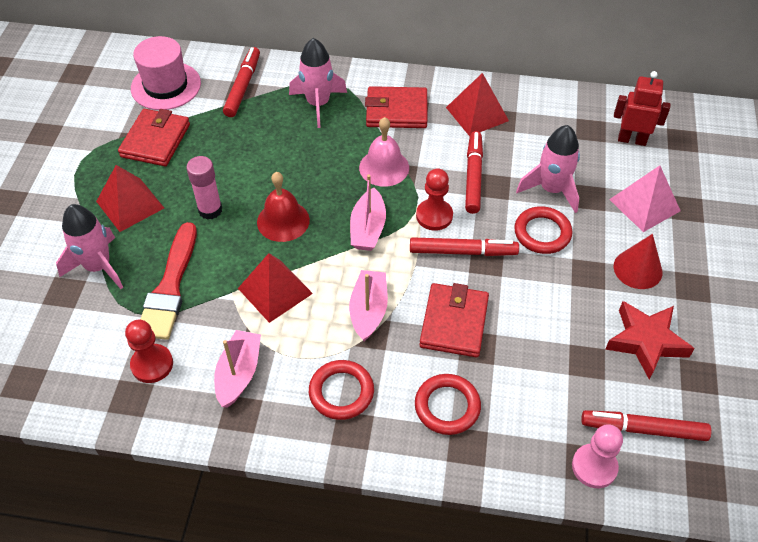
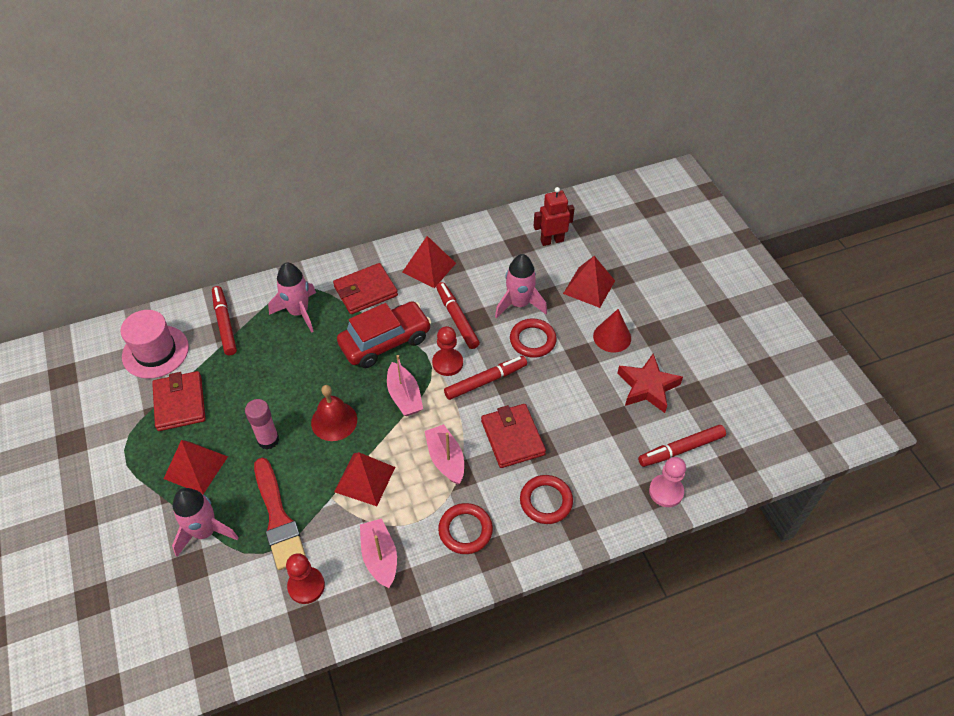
camera: 30 degrees left, 0 degrees up
(384, 167) = (385, 341): pink bell -> red car
(644, 205) = (589, 287): pink pyramid -> red pyramid

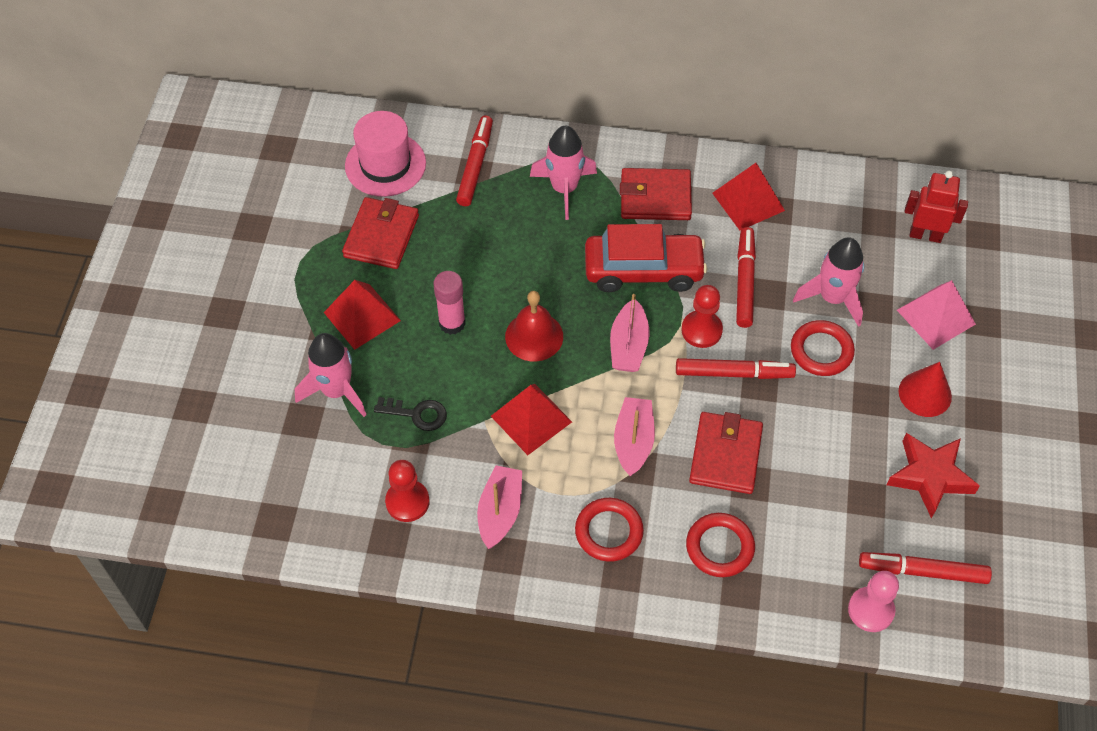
camera: 30 degrees right, 5 degrees up
(278, 517) = (417, 414): red brush -> black key
(589, 287) = (935, 317): red pyramid -> pink pyramid

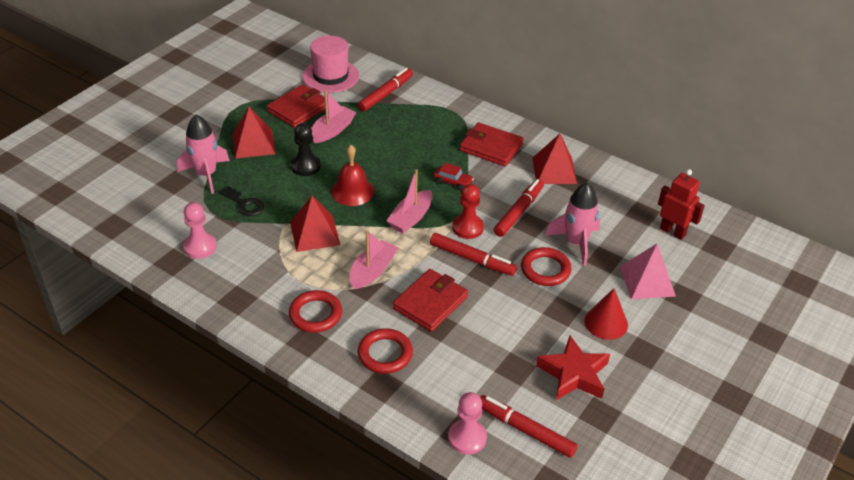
camera: 25 degrees right, 15 degrees down
(407, 502) = (200, 247): red pawn -> pink pawn
(452, 323) = (305, 166): pink glue stick -> black pawn
(500, 512) = (253, 275): pink boat -> pink boat (332, 130)
(564, 189) = (433, 123): pink rocket -> none
(643, 270) = (453, 182): red car -> red car, size x0.43

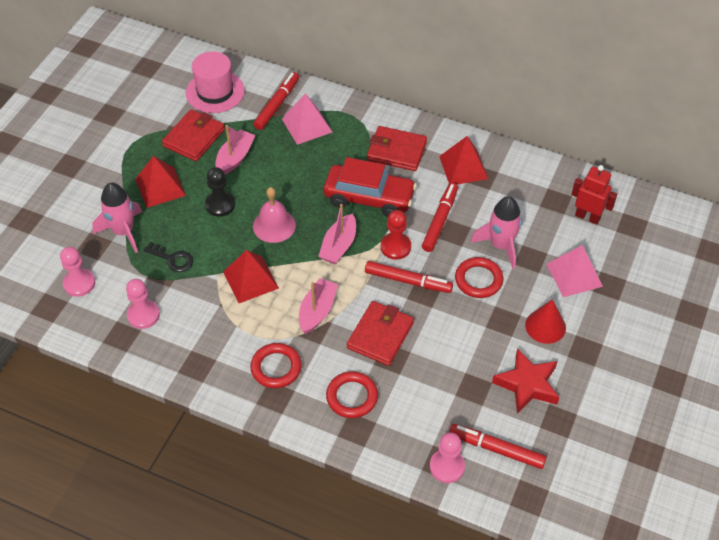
camera: 10 degrees left, 10 degrees up
(149, 210) = (79, 283): none -> pink pawn
(352, 191) = (274, 225): red bell -> pink bell
(409, 114) = (306, 125): none -> pink pyramid
(453, 182) = (369, 198): red car -> red car, size x2.31

